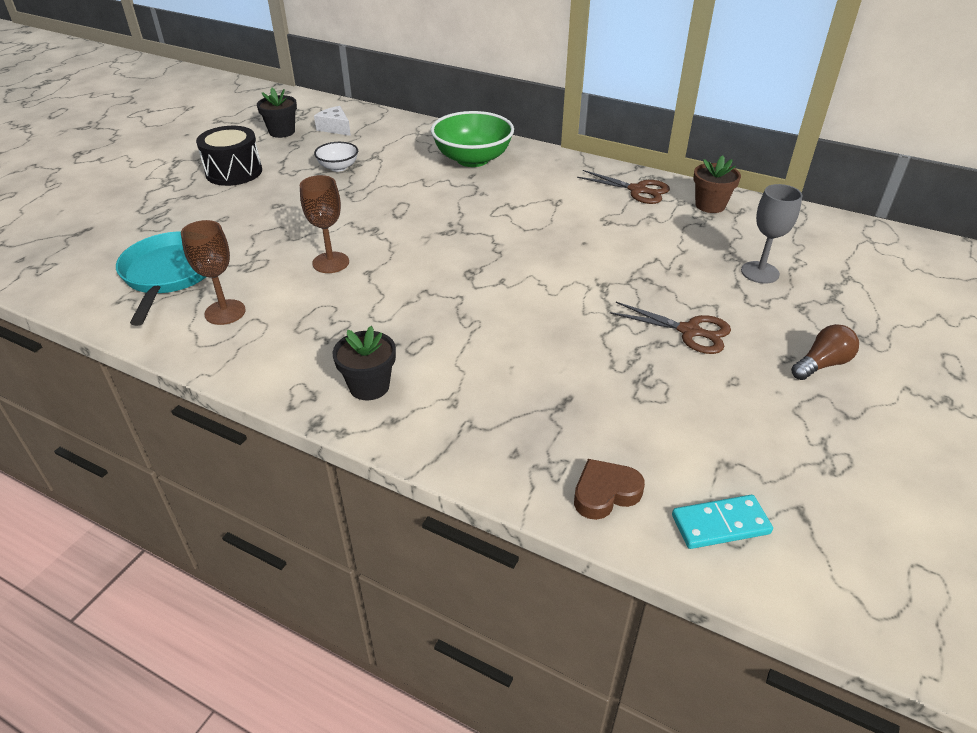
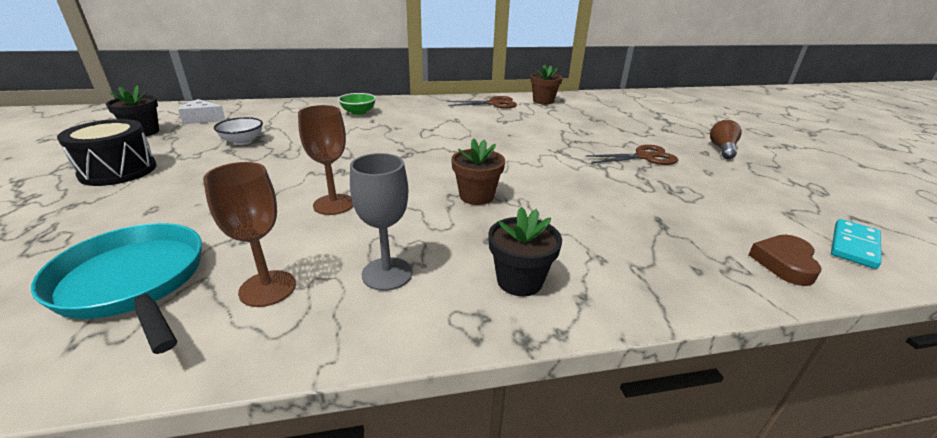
camera: 40 degrees left, 10 degrees down
(443, 302) = (476, 196): none -> brown flower pot
(472, 159) = (358, 112): green bowl -> green bowl, size x0.52
(760, 272) = (621, 121): grey goblet -> grey goblet (387, 274)

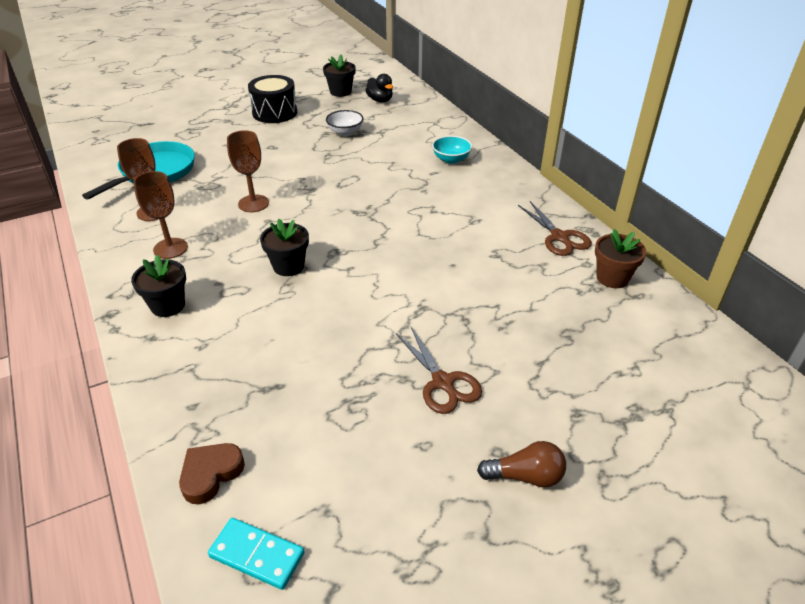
camera: 75 degrees right, 10 degrees up
(202, 119) = (380, 100): white cheese -> black duck
(358, 112) = (451, 159): green bowl -> turquoise bowl
(387, 274) = (170, 248): grey goblet -> brown goblet
(476, 196) = (288, 266): brown flower pot -> black flower pot
(784, 263) = (210, 474): brown heart -> brown heart turned 60 degrees counterclockwise

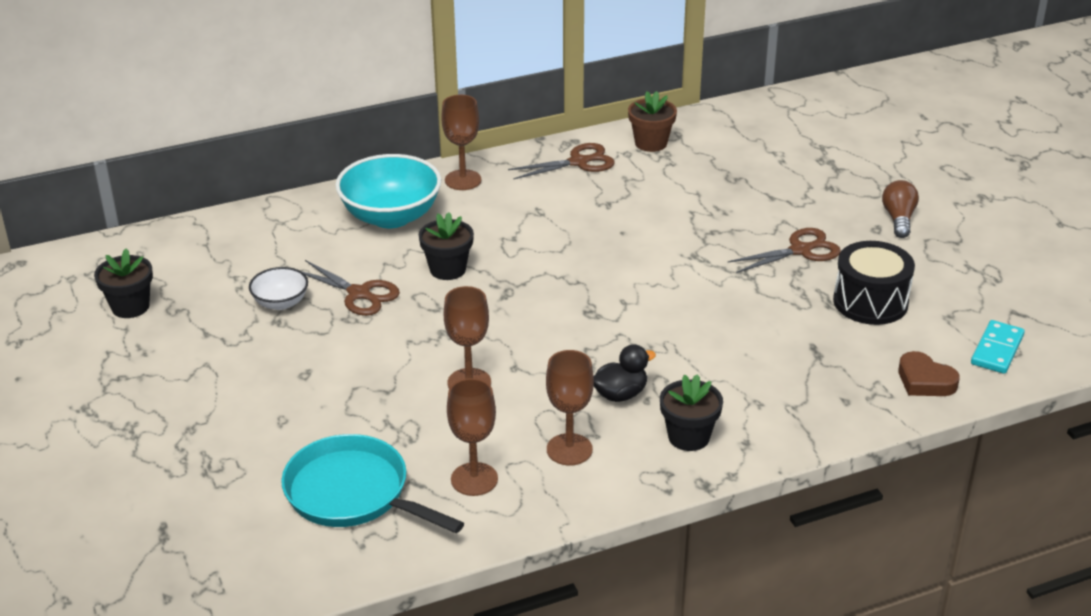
camera: 85 degrees left, 5 degrees down
(275, 112) = (181, 376): black drum -> black drum (870, 302)
(288, 266) = (617, 346): black flower pot -> black flower pot (448, 269)
(356, 156) = (359, 294): none -> brown scissors
(380, 100) = (182, 268): black duck -> black duck (620, 394)
(451, 159) = (391, 216): turquoise bowl -> turquoise bowl, size x1.91
(510, 184) = (463, 180): none -> brown goblet

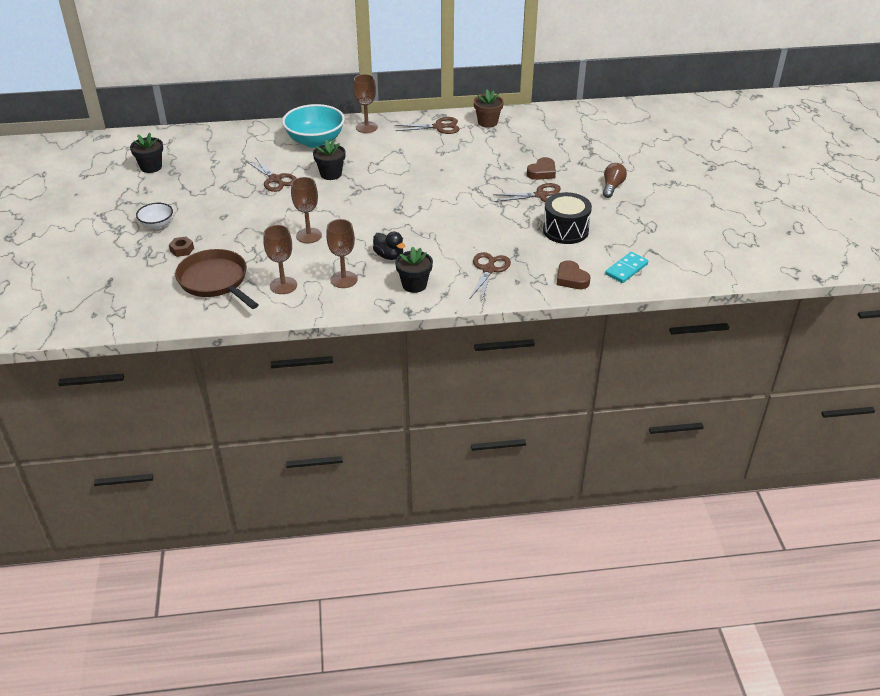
camera: 15 degrees right, 5 degrees up
(264, 447) = (182, 250): none -> brown nut
(281, 303) = (230, 177): white bowl -> white bowl (157, 224)
(353, 494) = (215, 281): turquoise pan -> brown pan
(620, 394) = (389, 256): black duck -> black duck turned 60 degrees clockwise
(780, 212) = (542, 172): none -> brown heart
(791, 389) = (488, 270): none -> brown scissors

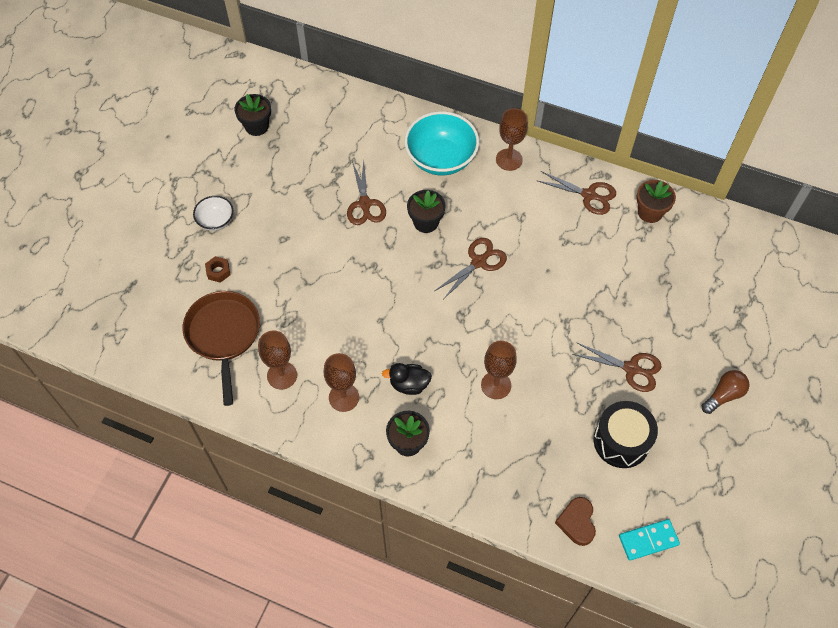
camera: 30 degrees right, 20 degrees up
(309, 235) = (348, 311): brown goblet -> brown goblet (496, 385)
(389, 256) = (409, 384): black duck -> black duck turned 105 degrees clockwise
(488, 270) = (498, 460): brown scissors -> brown scissors (478, 262)
(542, 172) = (658, 330): brown heart -> none

